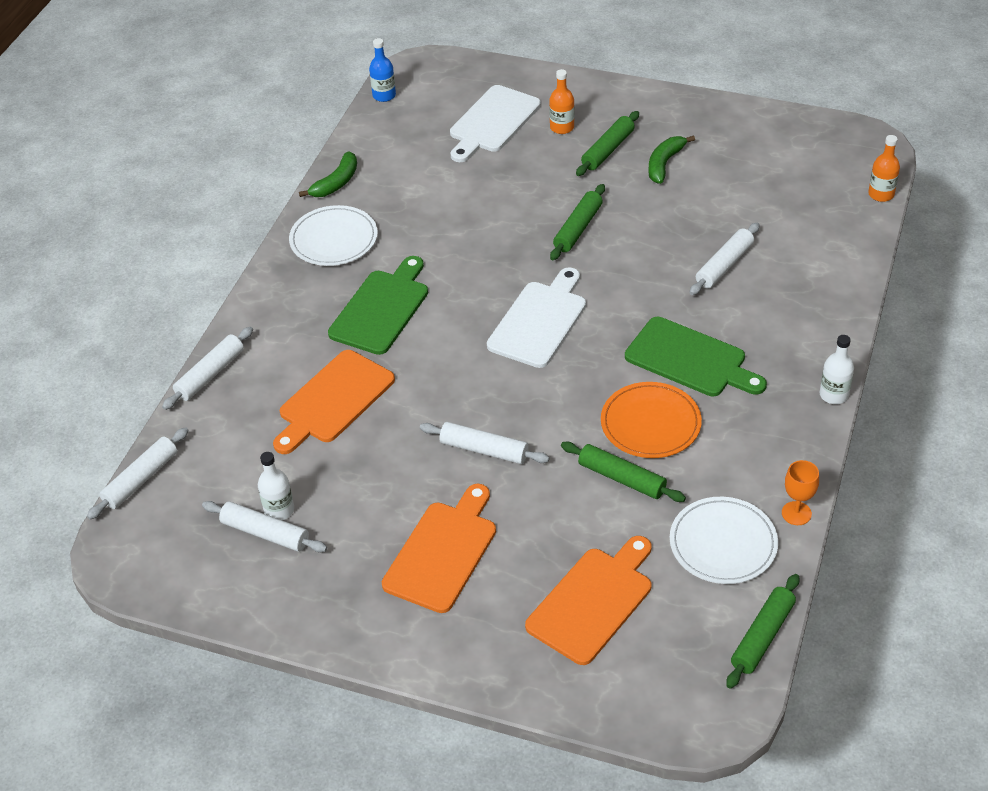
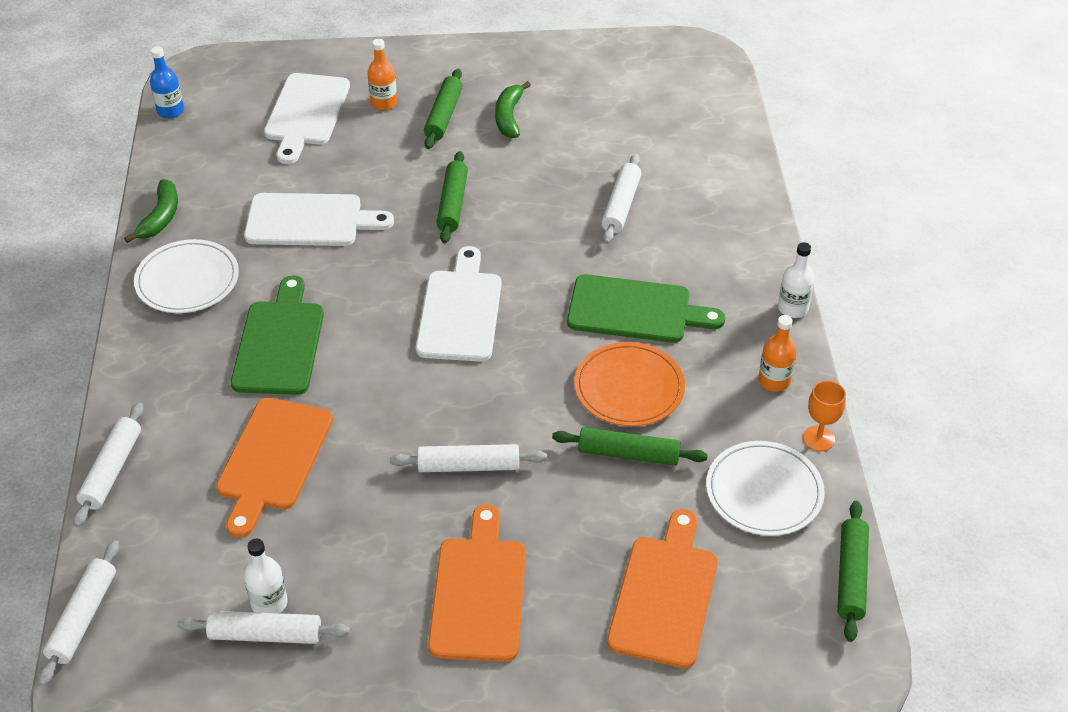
camera: 25 degrees left, 0 degrees up
(453, 214) = (310, 220): none -> white cutting board
(881, 194) = (735, 99): orange bottle -> orange bottle (774, 381)

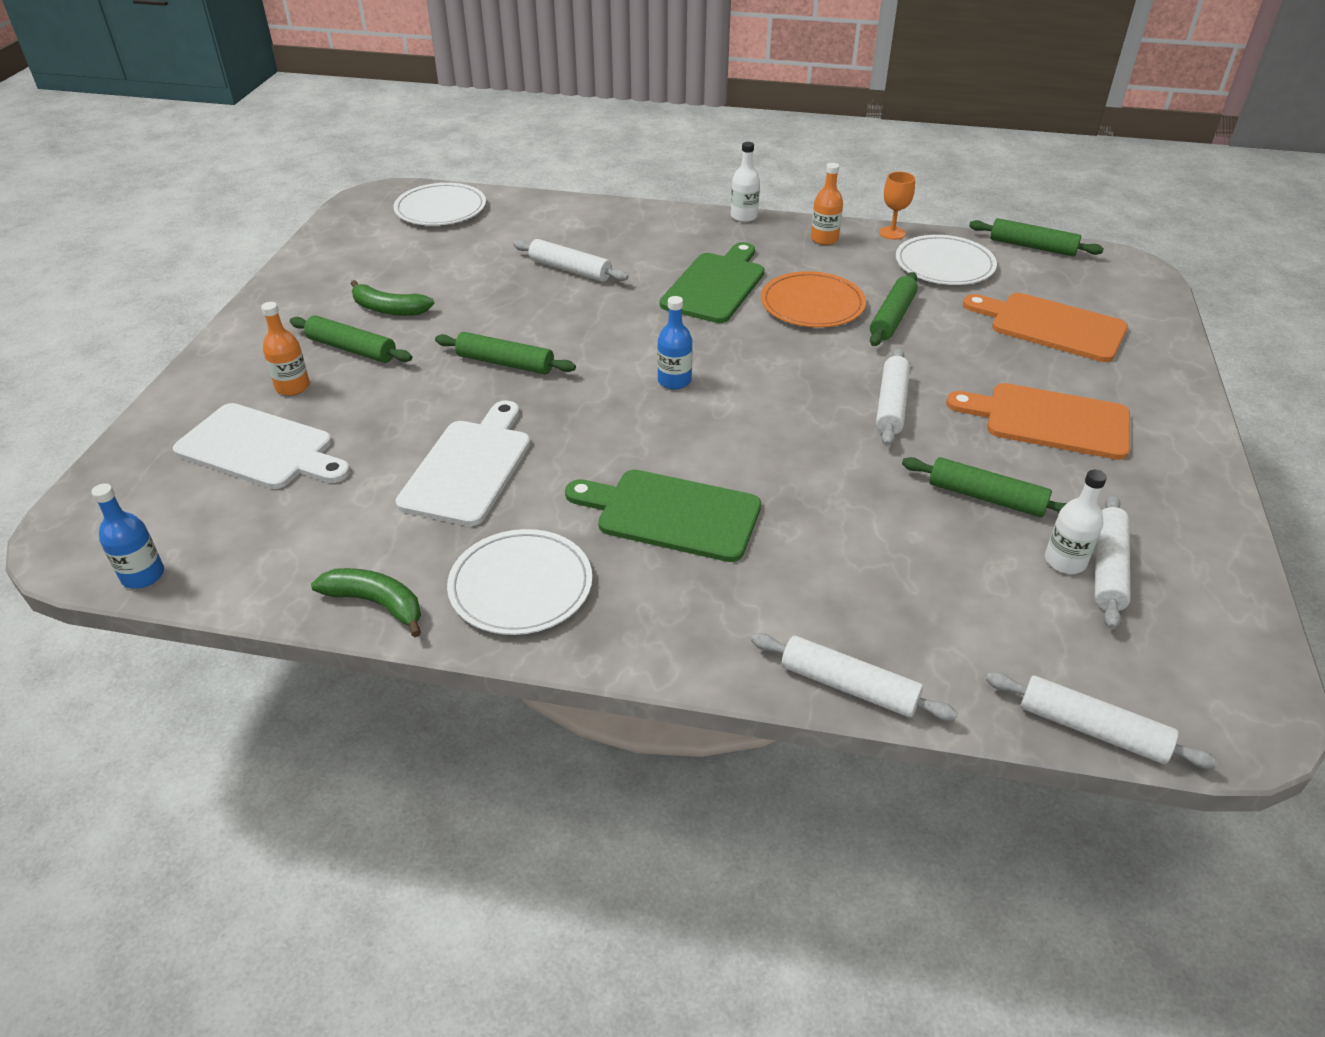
camera: 75 degrees left, 5 degrees down
(273, 459) = (857, 538): orange cutting board -> none
(345, 544) = (986, 497): none -> green rolling pin
(460, 311) = (674, 381): white cutting board -> blue bottle
(695, 95) = (440, 209): none -> white plate

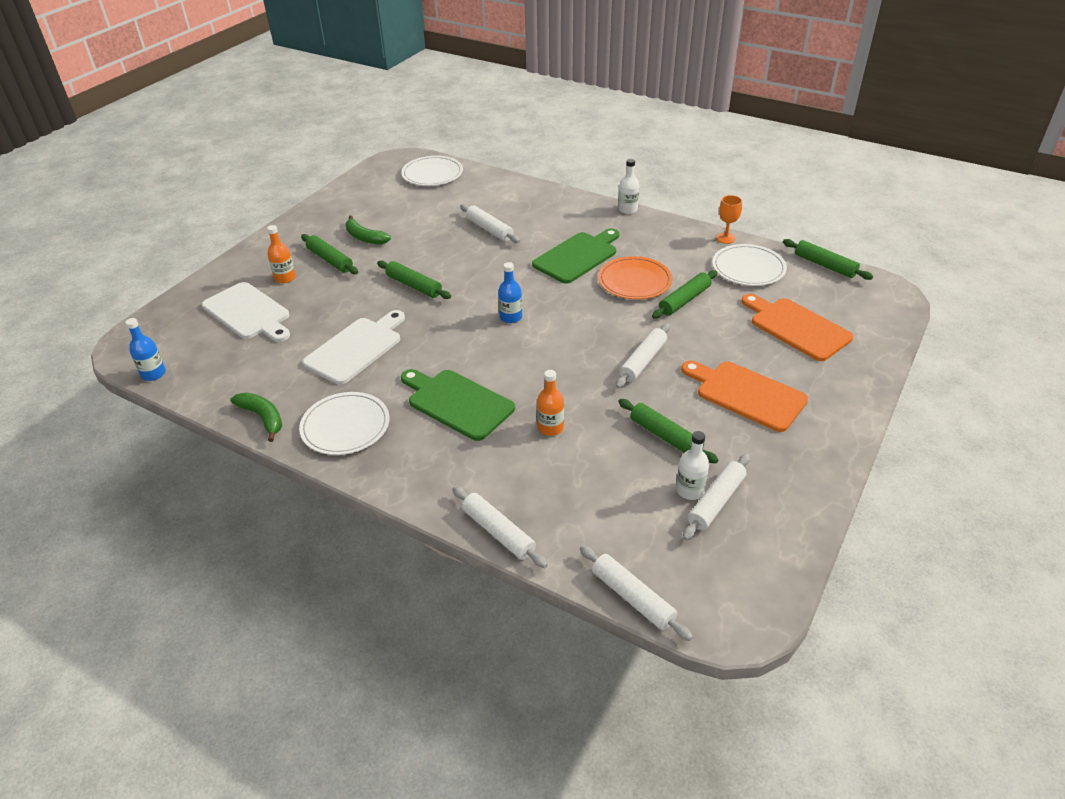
camera: 20 degrees right, 0 degrees up
(824, 239) = (673, 235): orange bottle -> orange bottle (550, 428)

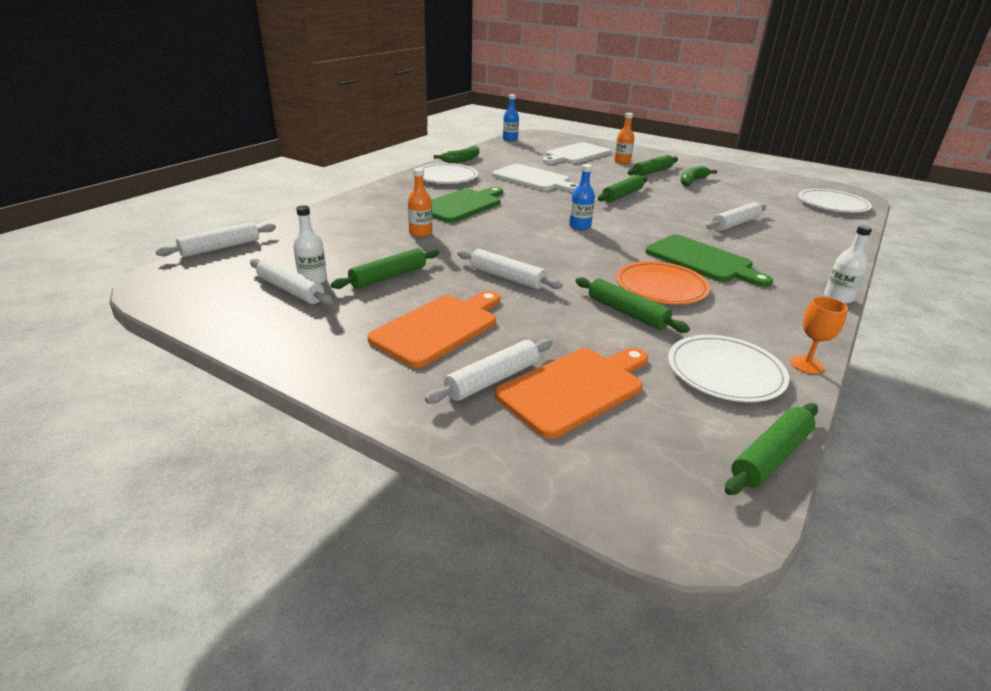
camera: 90 degrees right, 10 degrees down
(498, 532) = (317, 212): white rolling pin -> white rolling pin (492, 379)

